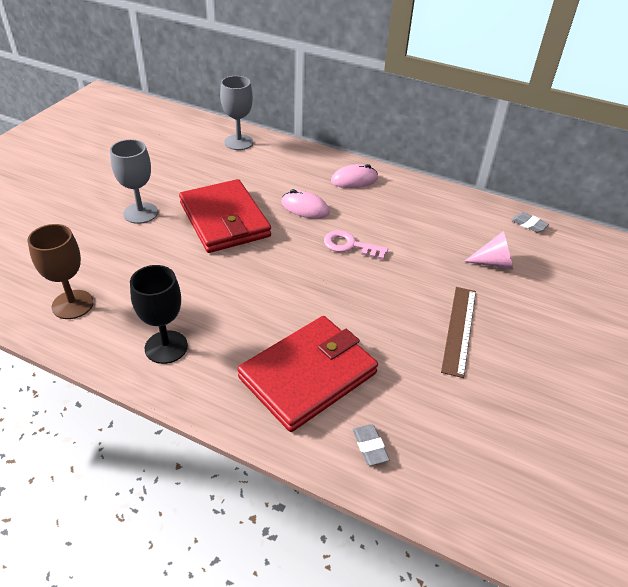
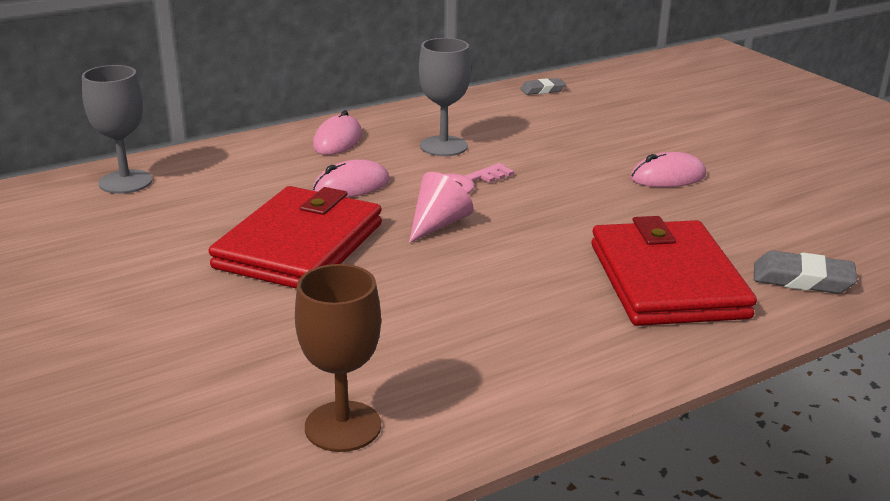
camera: 55 degrees left, 15 degrees down
(140, 213) = (184, 306): grey goblet -> grey goblet (443, 146)
(166, 347) = (527, 365): black goblet -> none
(224, 220) = (300, 245): red wallet -> red wallet turned 75 degrees counterclockwise
(370, 446) = (802, 279): grey eraser -> grey eraser, size x1.55
(459, 329) = (668, 177): brown ruler -> pink mouse
(494, 263) = (584, 126): pink cone -> pink cone (438, 224)

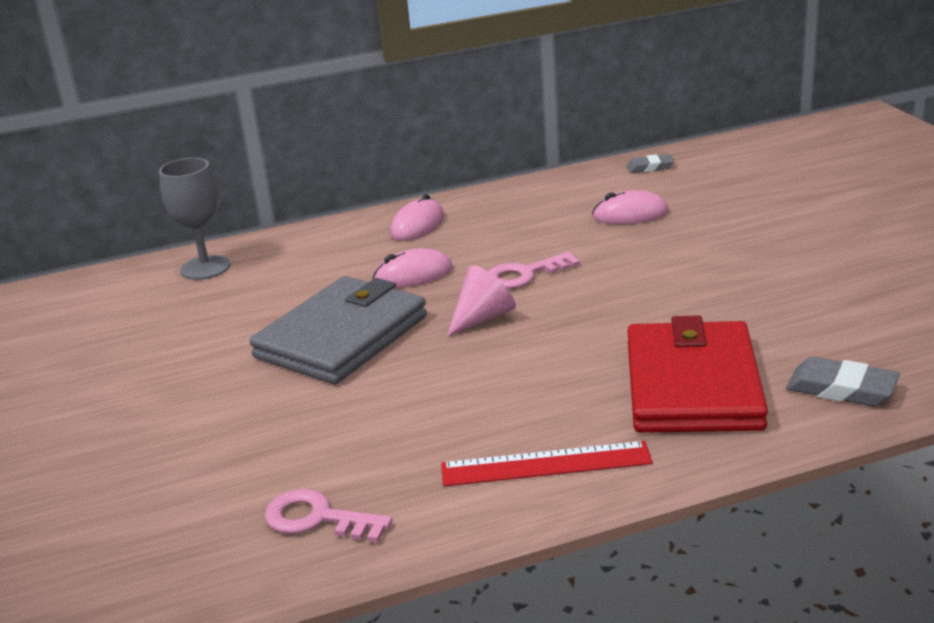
camera: 15 degrees right, 0 degrees up
(300, 245) = (342, 337): red wallet -> grey wallet
(343, 426) = (317, 518): brown goblet -> pink key
(443, 146) = (521, 232): grey goblet -> none
(558, 359) = (545, 464): none -> red ruler
(668, 177) = (744, 269): pink mouse -> pink mouse (630, 214)

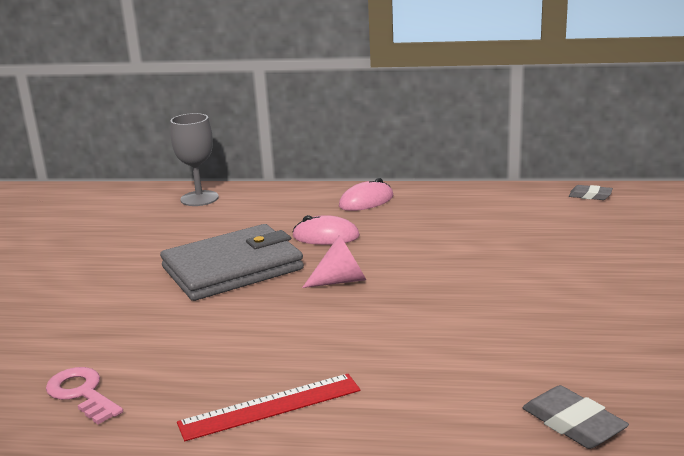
camera: 25 degrees right, 5 degrees down
(525, 274) = (405, 256): pink key -> none
(545, 464) = (270, 406): red ruler -> red ruler turned 45 degrees counterclockwise
(630, 214) = (536, 229): pink mouse -> none
(693, 385) = (447, 380): red wallet -> none

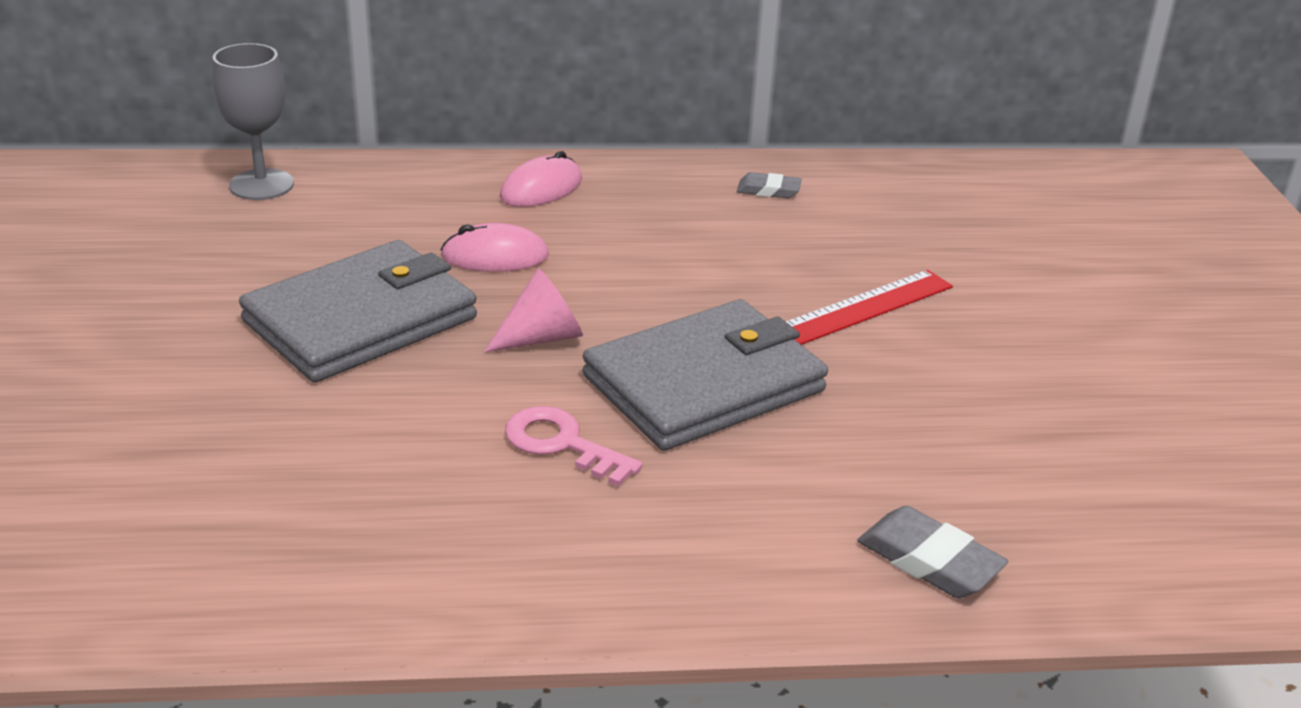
camera: 15 degrees left, 10 degrees up
(82, 393) = (186, 559): pink key -> pink key (562, 444)
(270, 406) = (495, 562): red ruler -> red ruler (863, 308)
(440, 309) = (704, 383): none -> grey wallet
(590, 196) = (877, 176): grey eraser -> grey eraser (768, 190)

